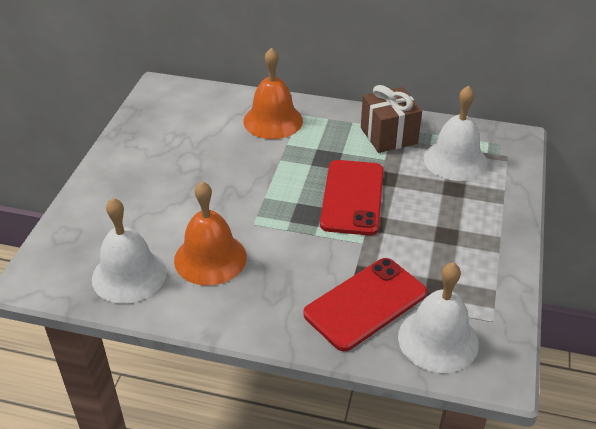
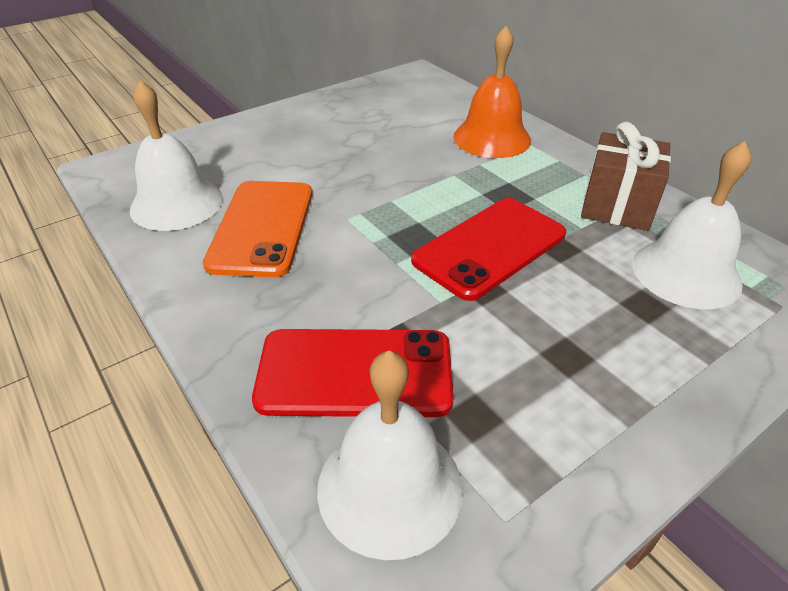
camera: 40 degrees right, 0 degrees up
(210, 258) = (262, 227): orange bell -> orange phone

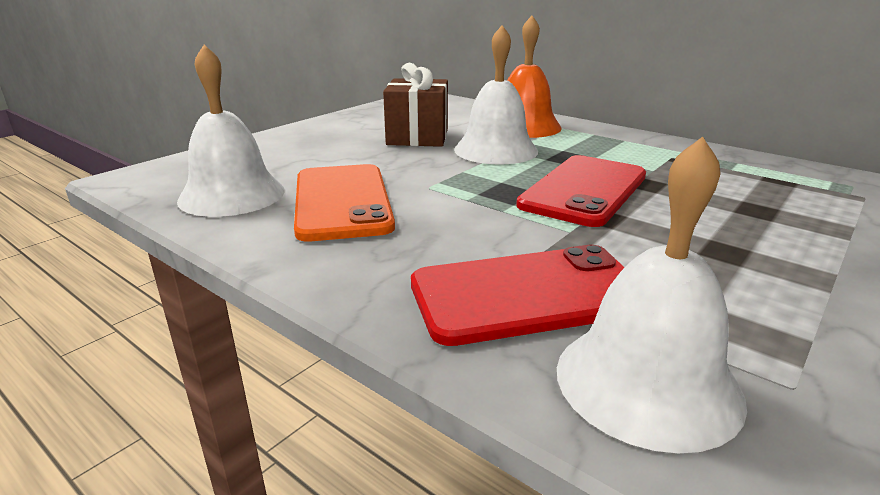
camera: 15 degrees left, 15 degrees down
(617, 206) = (670, 155): brown gift -> brown gift (417, 137)
(686, 273) = (768, 187): white bell -> white bell (496, 150)

